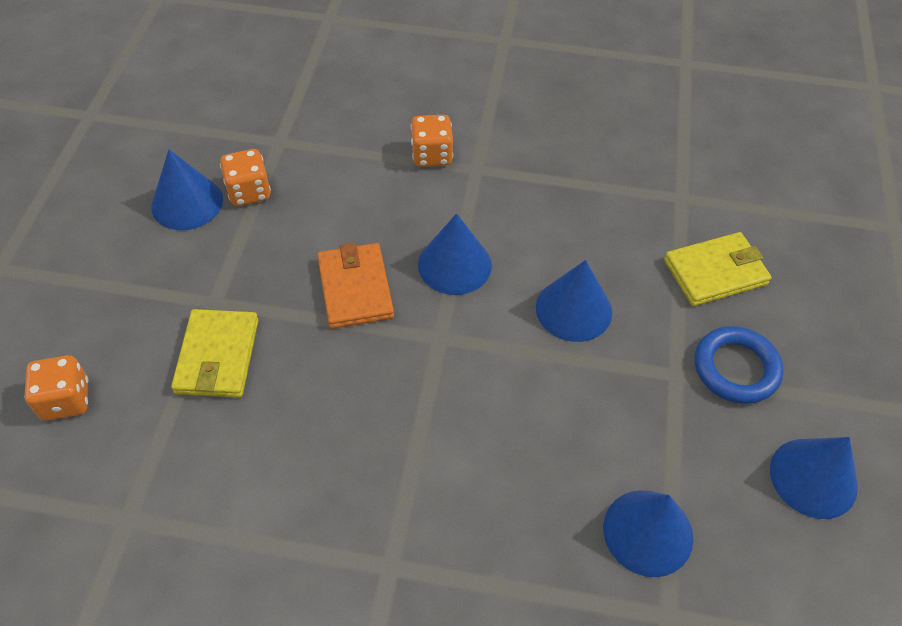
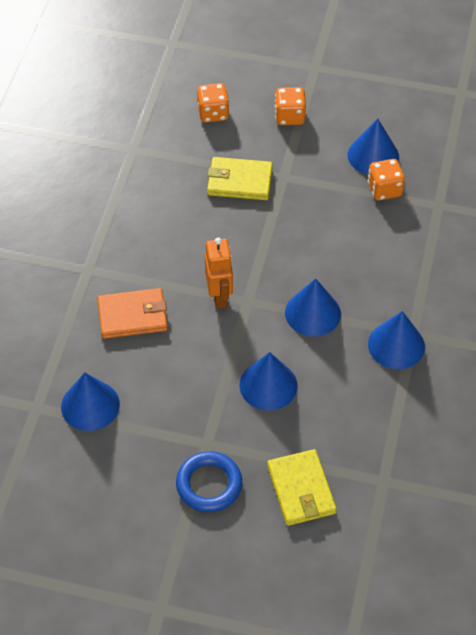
camera: 95 degrees right, 0 degrees up
(355, 288) = (292, 253): orange wallet -> orange wallet (132, 316)
(431, 155) = (427, 303): orange dice -> orange dice (289, 116)
(434, 372) = (219, 296): none -> orange robot
(813, 477) = (116, 514): blue cone -> blue cone (396, 345)

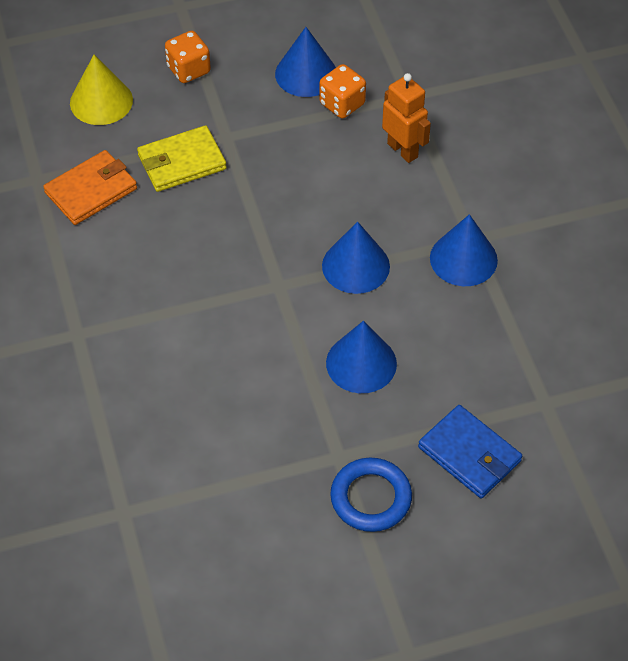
camera: 30 degrees left, 0 degrees up
(90, 405) = (182, 479): blue cone -> none
(132, 316) = (163, 360): orange wallet -> orange wallet (91, 190)
(213, 113) = (101, 101): orange dice -> yellow cone
(219, 296) = (244, 294): orange robot -> orange robot (403, 150)
(301, 490) = (469, 454): yellow wallet -> blue wallet

